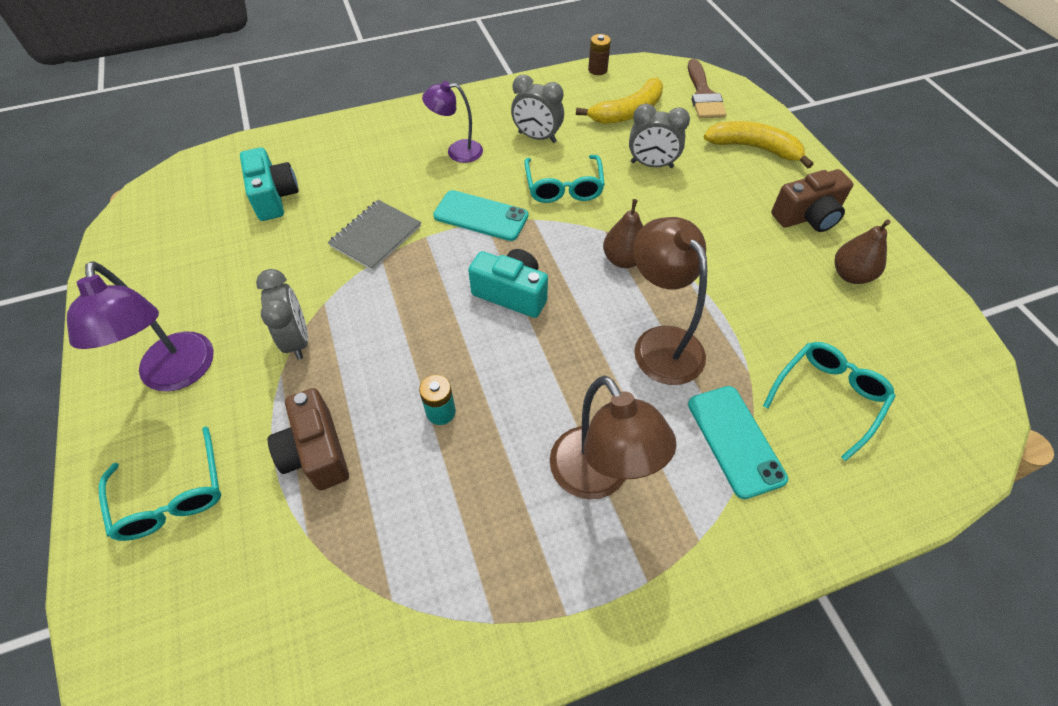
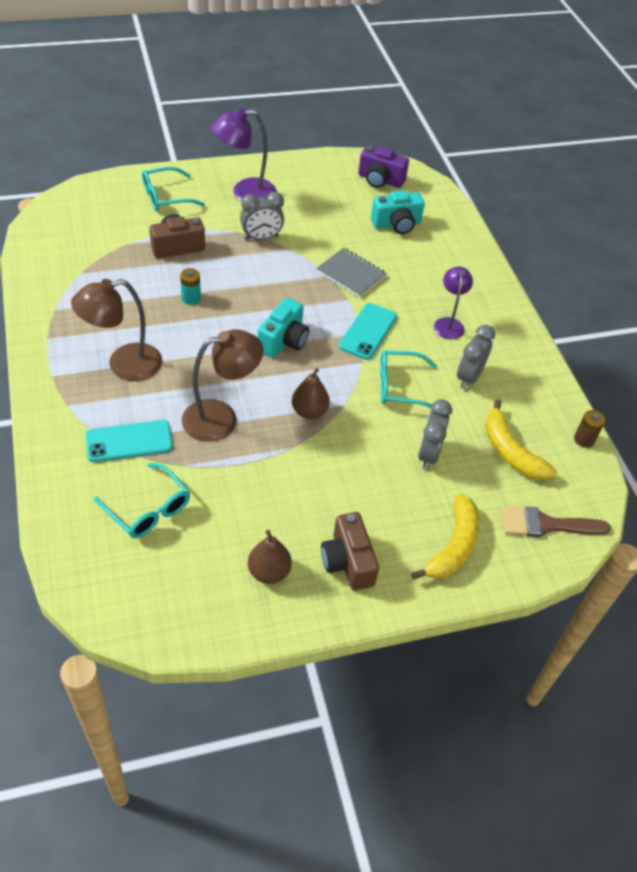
camera: 90 degrees right, 5 degrees down
(171, 216) = (380, 180): none -> purple camera

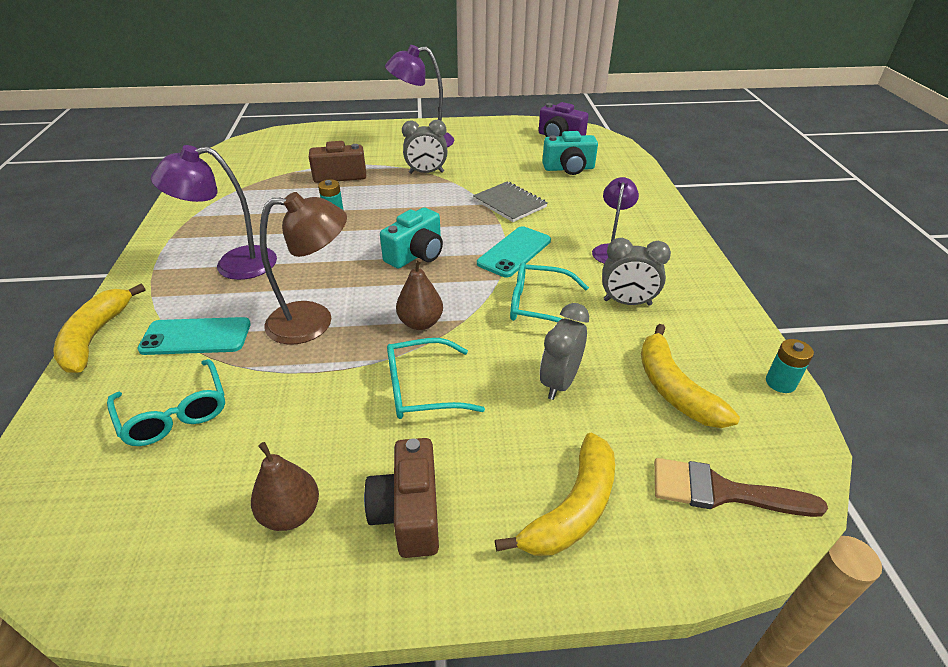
camera: 15 degrees right, 10 degrees down
(43, 449) = (96, 336): none -> yellow banana
(124, 365) = (233, 265): brown lamp -> purple lamp
(165, 197) = (347, 141): turquoise glasses -> turquoise glasses (420, 389)
(469, 377) = (627, 302): grey clock -> grey clock turned 120 degrees counterclockwise
(584, 439) = (780, 383): brown battery -> turquoise battery

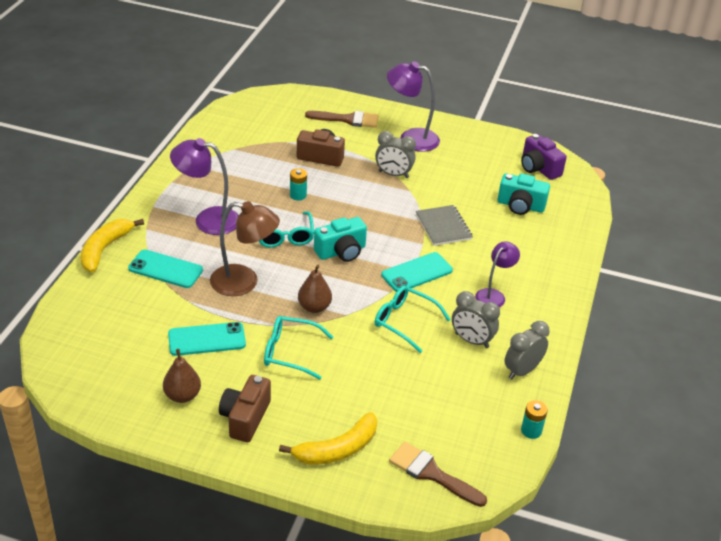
camera: 20 degrees right, 0 degrees up
(175, 414) = (138, 317): turquoise glasses -> turquoise glasses (284, 236)
(294, 411) = (206, 339): none -> turquoise phone
(350, 141) = (347, 119): none -> brown brush
(559, 382) = (381, 378): grey clock -> grey clock (522, 371)
(673, 388) = (454, 408): yellow banana -> none

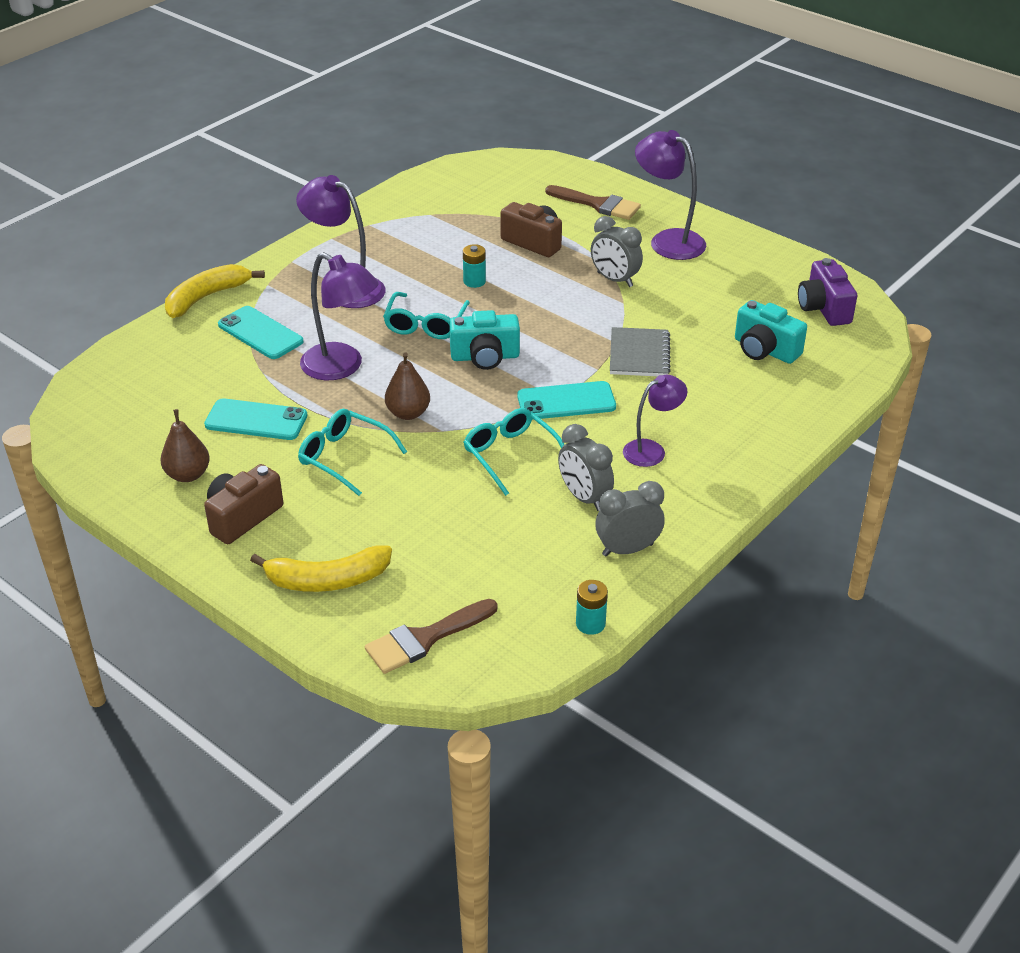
camera: 25 degrees right, 0 degrees up
(244, 283) = (342, 367): brown lamp -> purple lamp
(431, 473) = (425, 639): brown brush -> brown brush turned 90 degrees counterclockwise

